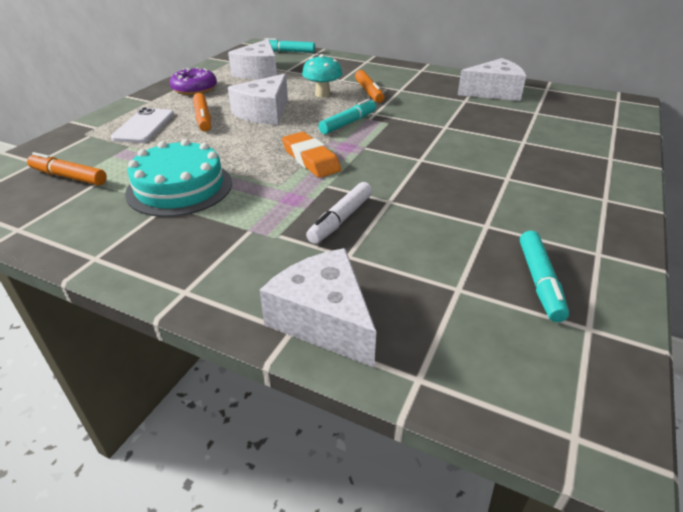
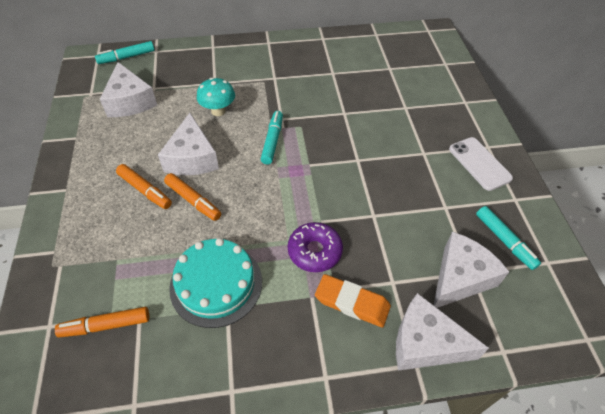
camera: 35 degrees left, 15 degrees up
(144, 126) = (101, 227): white phone -> white phone (479, 163)
(194, 89) = (92, 152): purple donut -> purple donut (314, 251)
(311, 159) = (284, 199): orange eraser -> orange eraser (352, 303)
(341, 219) = (360, 251): white marker -> none
(369, 92) = (253, 92): orange marker -> orange marker (193, 201)
(493, 92) = (344, 53): white cheese -> white cheese (460, 278)

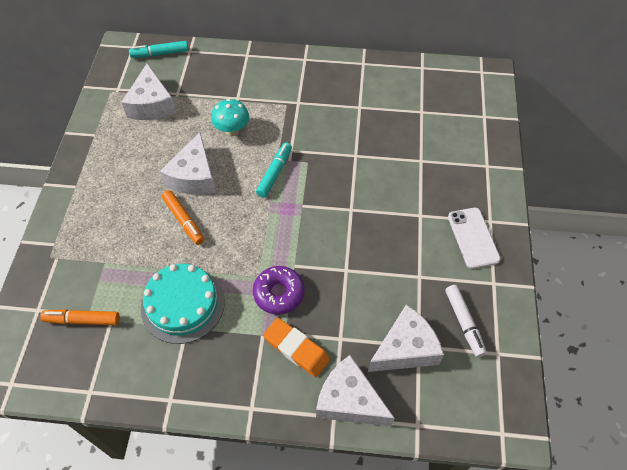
camera: 15 degrees right, 5 degrees up
(145, 190) = (144, 201): orange marker -> none
(504, 241) = (464, 323): turquoise marker -> white marker

